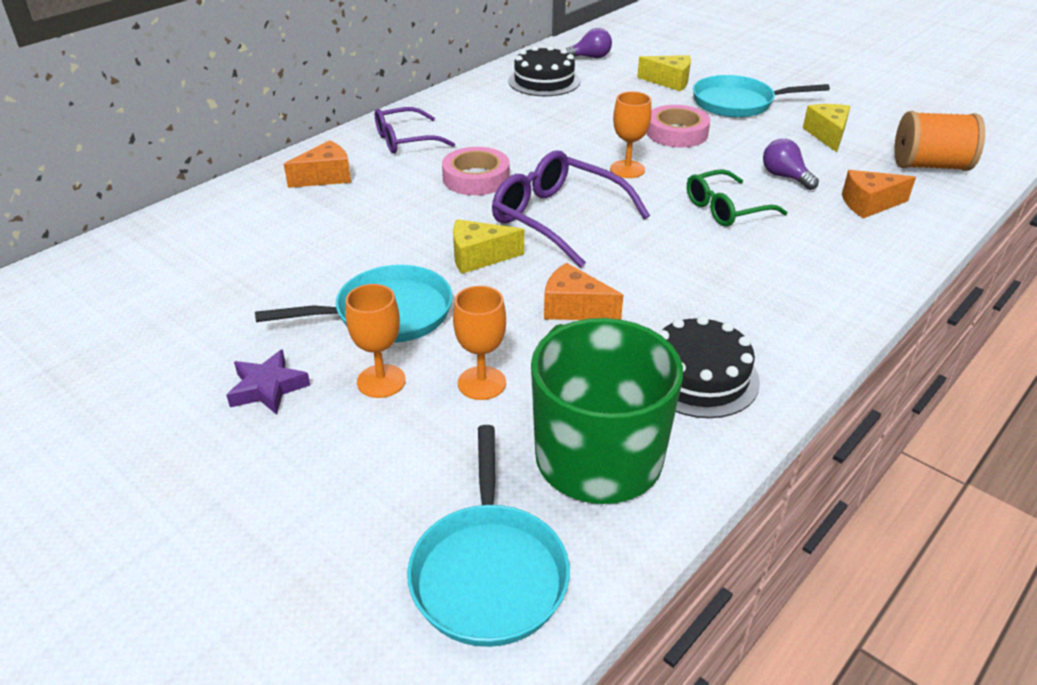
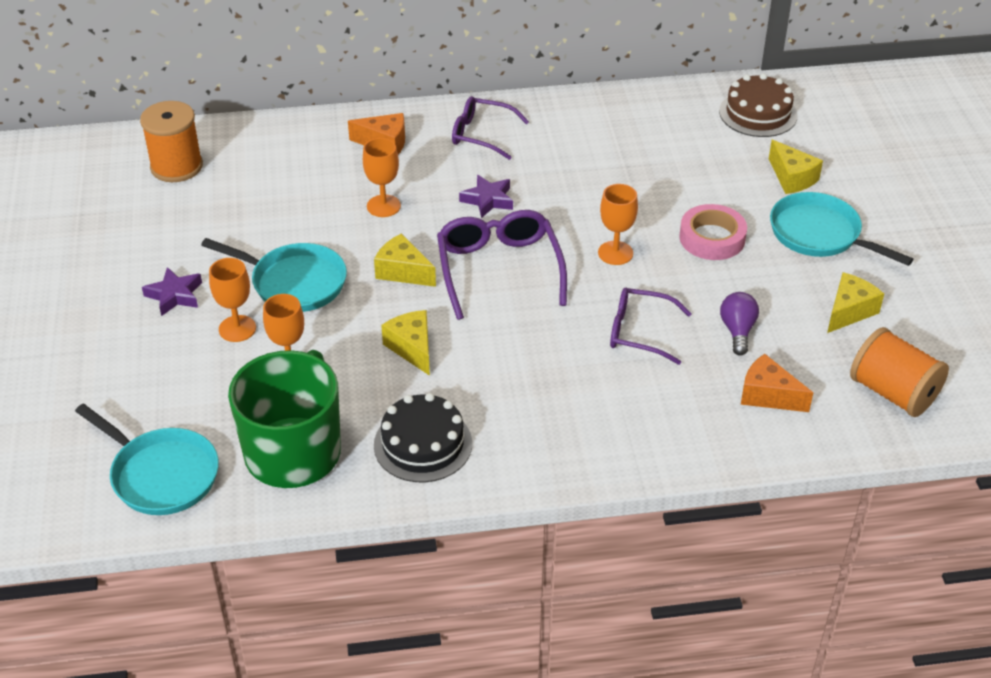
camera: 40 degrees right, 5 degrees up
(122, 278) = (176, 166): none -> orange spool
(390, 219) = (383, 206): none -> orange goblet
(476, 178) = (488, 200): pink tape -> purple star
(489, 572) = (161, 474): turquoise pan -> turquoise pan turned 90 degrees counterclockwise
(544, 81) = (676, 123): black cake -> none
(574, 308) = (412, 348): orange cheese -> yellow cheese
(590, 57) = (758, 113): purple light bulb -> brown cake
(726, 209) = (639, 332): green glasses -> purple glasses

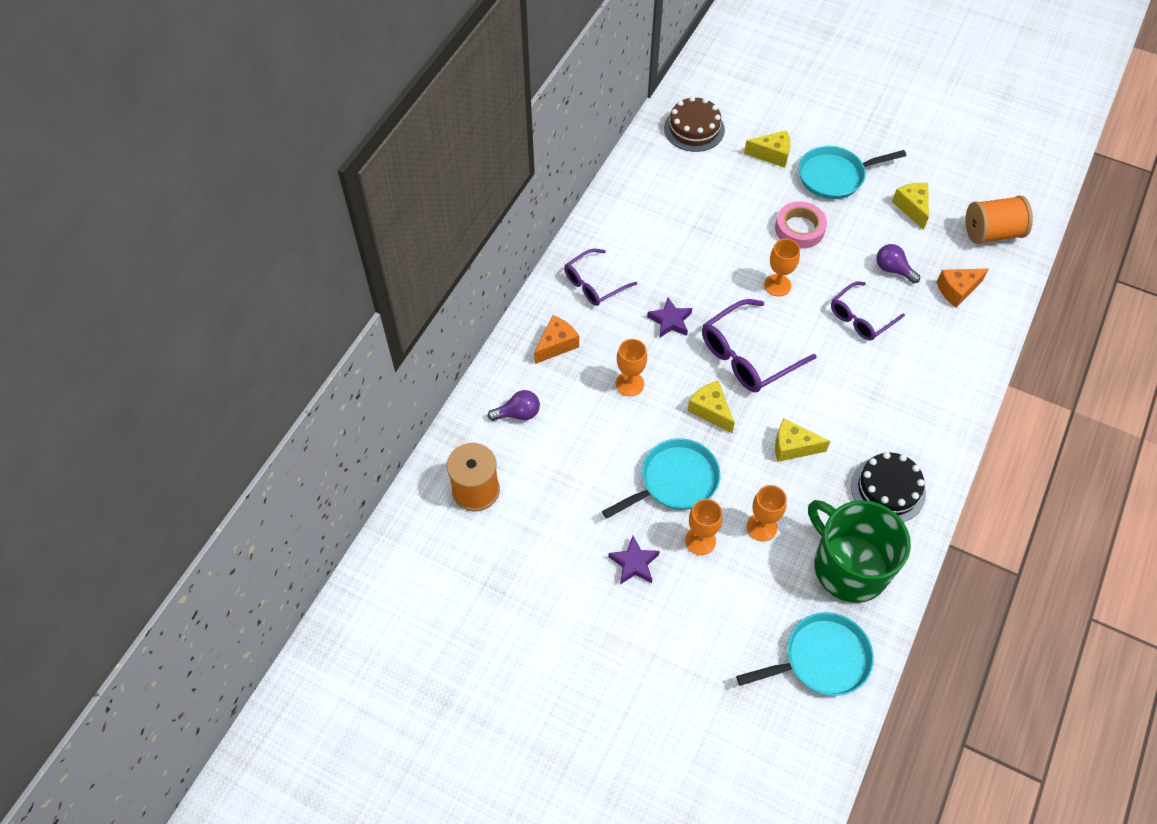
camera: 55 degrees left, 15 degrees up
(283, 154) = (518, 414): none -> purple light bulb
(403, 272) = (710, 410): yellow cheese -> yellow cheese turned 75 degrees clockwise
(499, 269) = (748, 356): purple glasses -> purple glasses turned 60 degrees counterclockwise

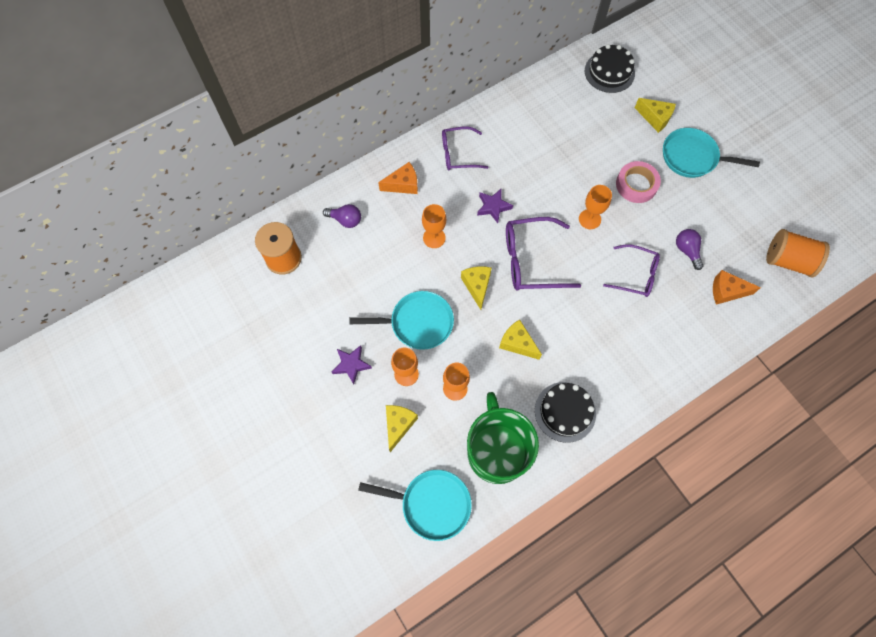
camera: 30 degrees right, 10 degrees up
(694, 129) = (609, 72): brown cake -> black cake
(861, 318) = (635, 275): purple glasses -> purple glasses turned 150 degrees counterclockwise
(912, 208) = (737, 210): yellow cheese -> yellow cheese (398, 425)

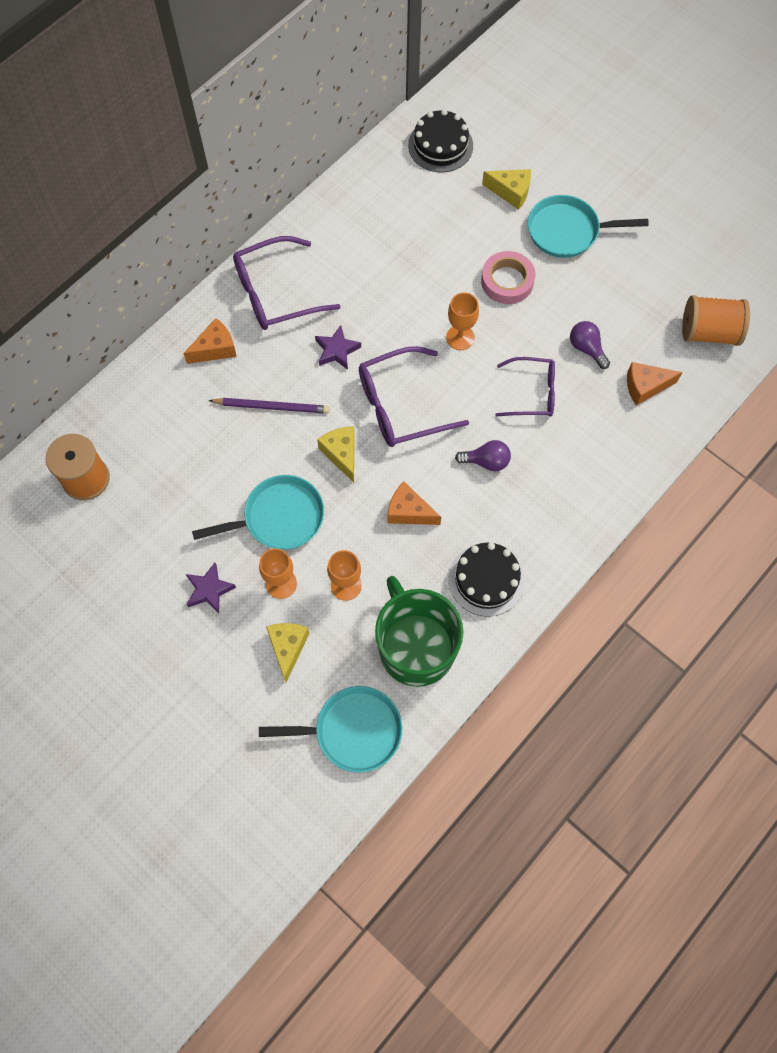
camera: 15 degrees left, 0 degrees up
(345, 220) = (153, 411): purple light bulb -> purple light bulb (486, 461)
(434, 238) = (272, 407): orange goblet -> purple pencil
(458, 154) = (275, 293): purple glasses -> purple glasses, size x1.52
(517, 343) = (408, 512): yellow cheese -> orange cheese

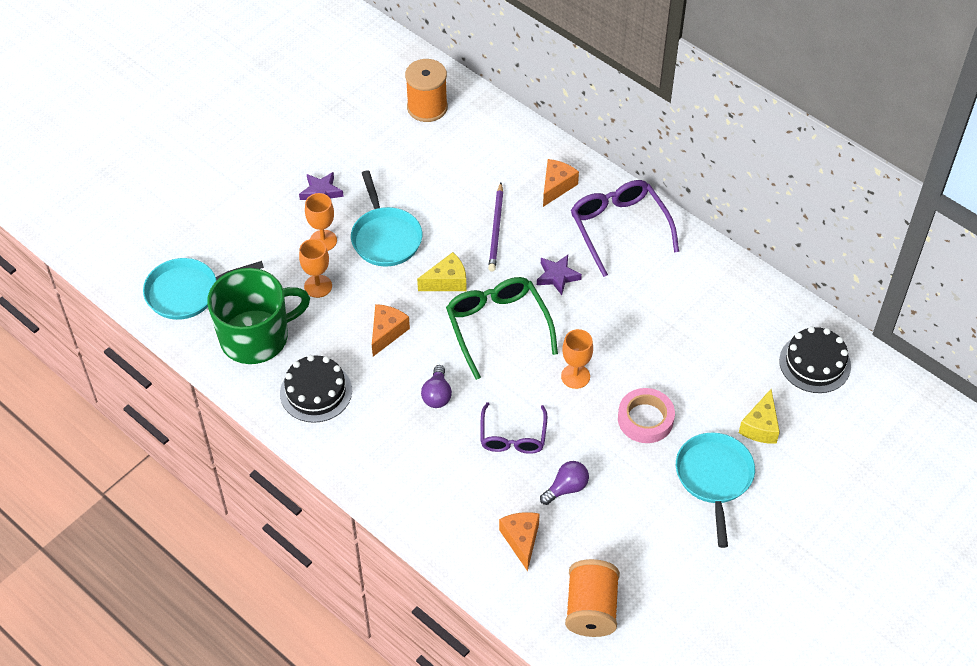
camera: 90 degrees right, 15 degrees down
(215, 348) = (556, 186): orange cheese -> orange cheese turned 120 degrees counterclockwise
(287, 647) = (265, 247): yellow cheese -> none
(352, 731) = (187, 292): turquoise pan -> turquoise pan turned 75 degrees clockwise
(401, 406) = (497, 327): purple glasses -> green glasses

